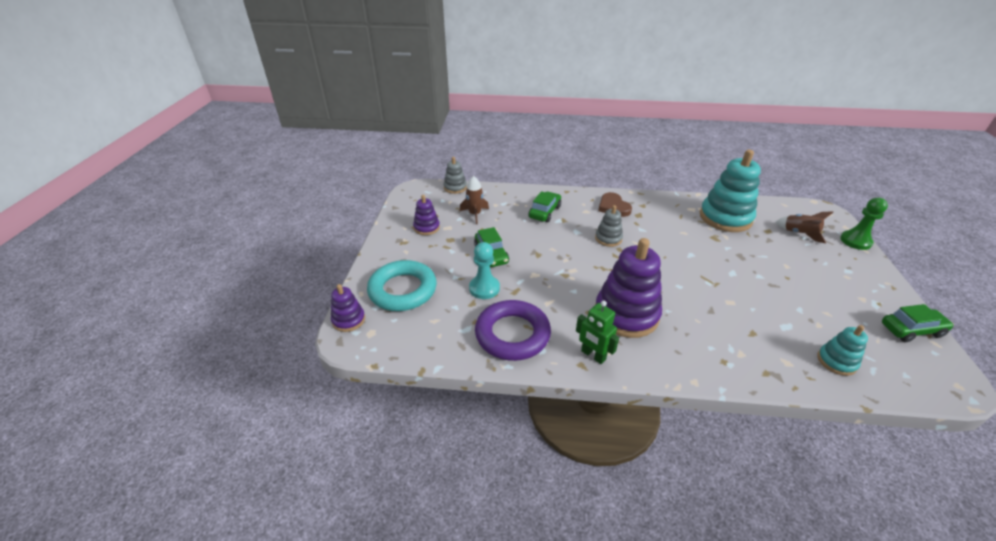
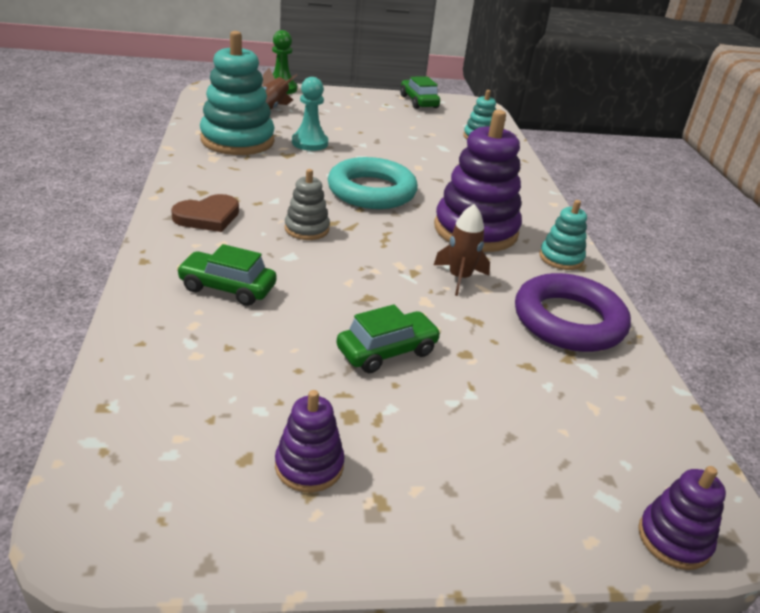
camera: 105 degrees left, 5 degrees down
(403, 290) = (545, 467): turquoise ring -> turquoise ring (371, 191)
(455, 187) = (99, 435): grey stacking toy -> none
(475, 214) = (240, 385): brown rocket -> brown rocket (459, 278)
(484, 288) = (485, 354): turquoise pawn -> turquoise pawn (310, 143)
(593, 355) = (561, 258): green robot -> turquoise stacking toy

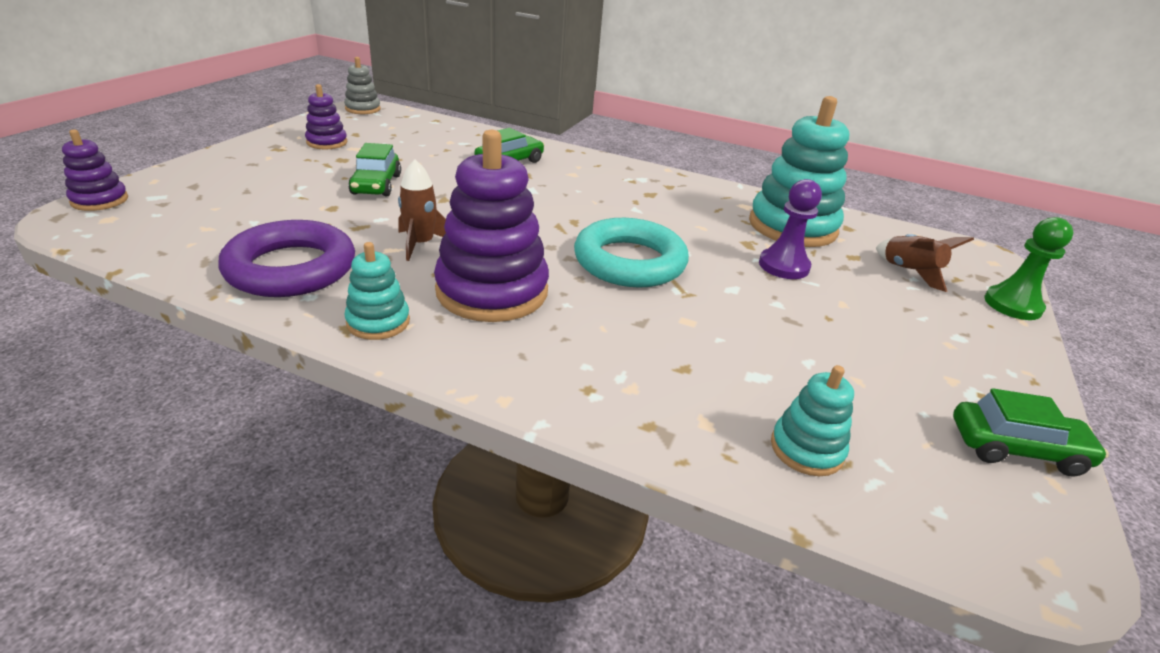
camera: 120 degrees right, 0 degrees up
(208, 217) = (620, 178): brown heart -> none
(307, 229) = (570, 207): grey stacking toy -> grey stacking toy (363, 109)
(310, 143) = (783, 266): turquoise pawn -> purple pawn

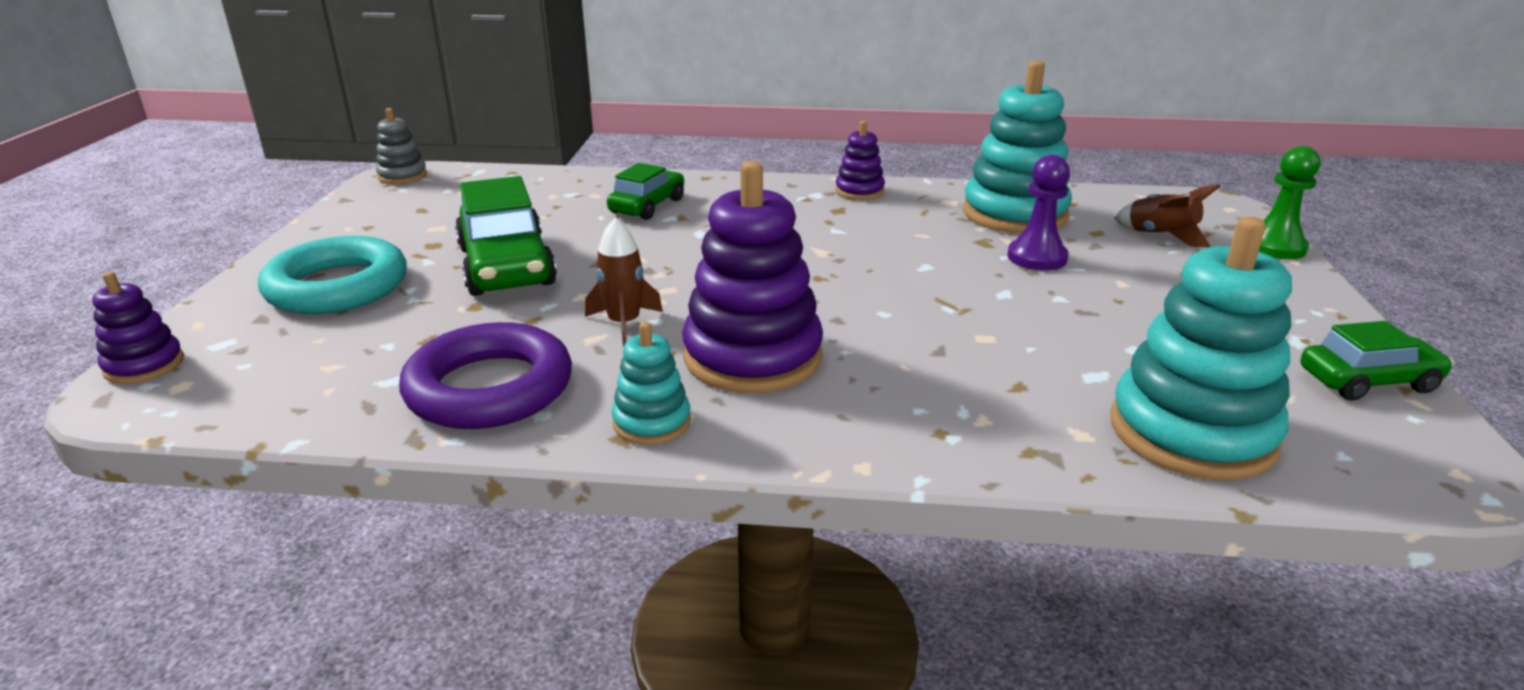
camera: 15 degrees left, 5 degrees down
(327, 142) = (393, 228): purple stacking toy -> purple stacking toy (859, 191)
(376, 185) = (506, 266): green car -> green car, size x1.63
(629, 262) = (876, 289): turquoise ring -> turquoise ring (337, 287)
(806, 449) = (1191, 432): turquoise stacking toy -> turquoise stacking toy, size x1.99

